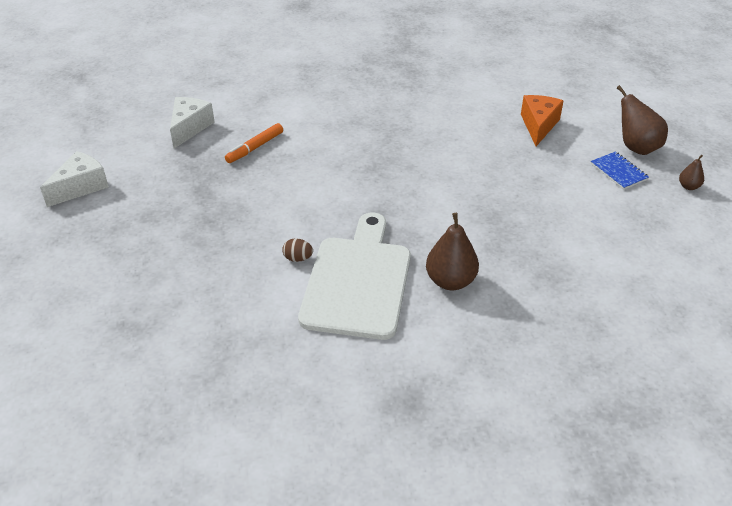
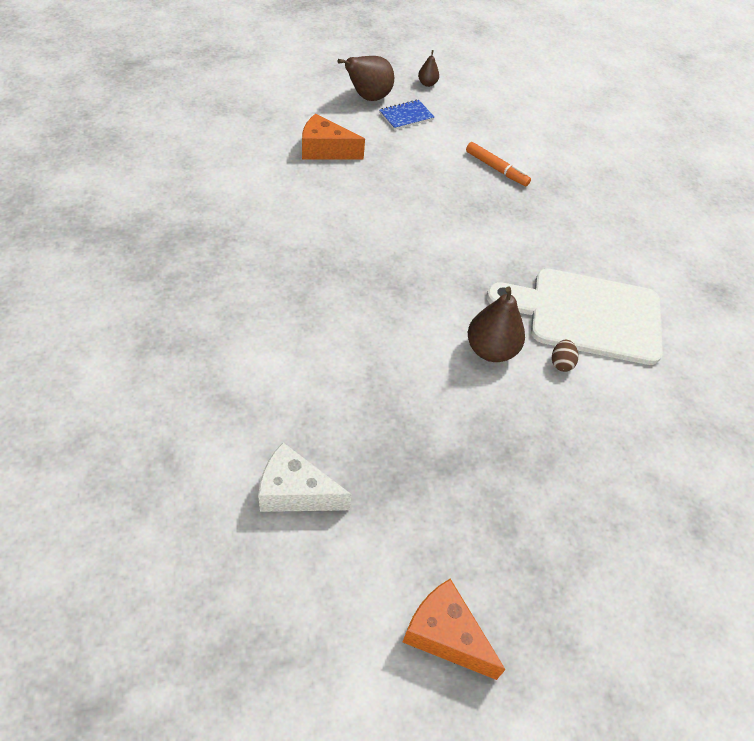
camera: 95 degrees left, 10 degrees up
(80, 187) = (445, 635): white cheese -> orange cheese
(255, 148) = (352, 406): orange marker -> orange marker (496, 169)
(450, 281) = (573, 248): brown pear -> brown pear (491, 350)

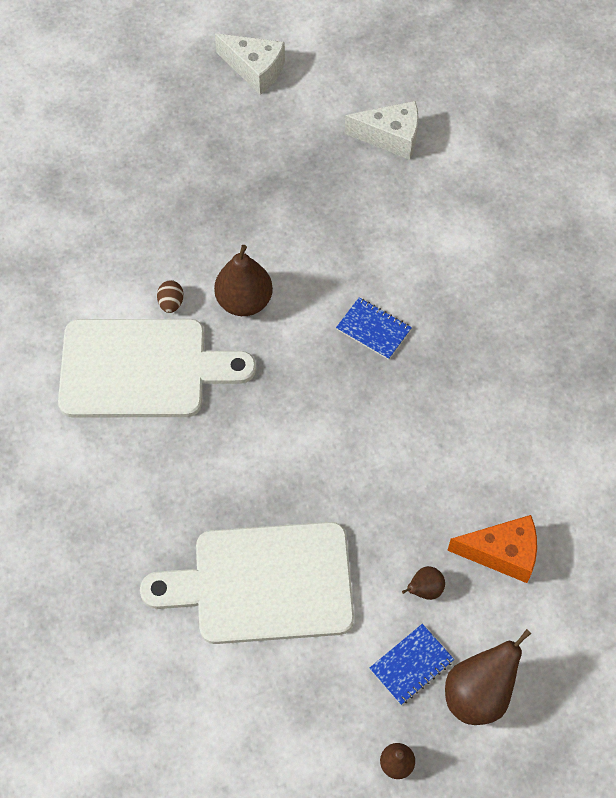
camera: 175 degrees right, 10 degrees up
(375, 302) = (373, 329): none -> blue notebook
(386, 145) = (424, 589): none -> brown pear
(445, 635) = (255, 70): orange cheese -> white cheese
(496, 169) = (263, 584): orange marker -> white cutting board

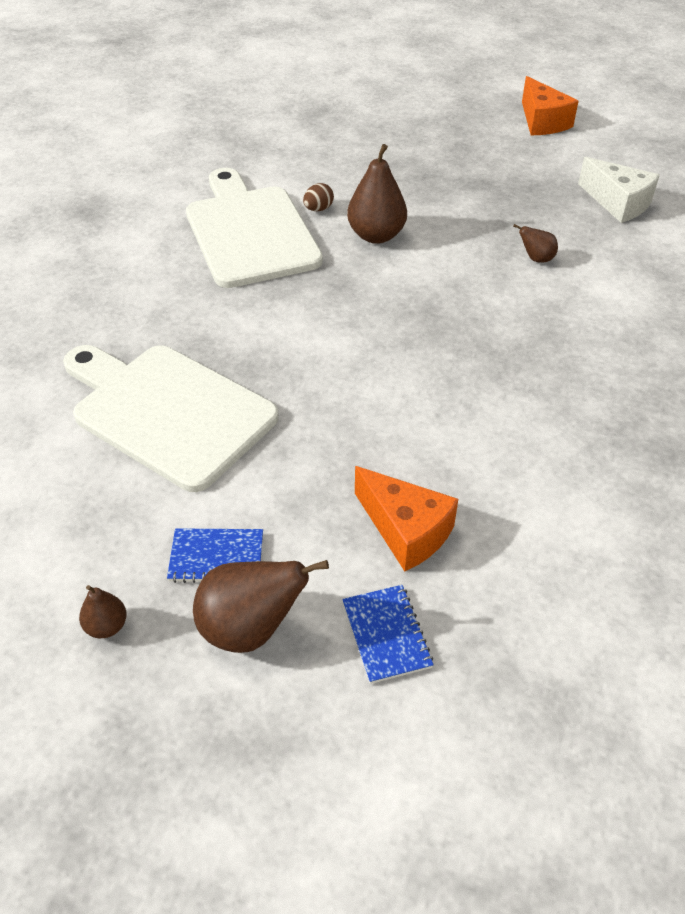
camera: 40 degrees right, 15 degrees down
(142, 368) = (249, 232): white cutting board -> white cutting board turned 150 degrees counterclockwise
(255, 70) = (542, 122): white cheese -> orange cheese
(373, 329) = (465, 306): blue notebook -> blue notebook (386, 635)
(424, 589) = (298, 508): brown pear -> brown pear (536, 259)

